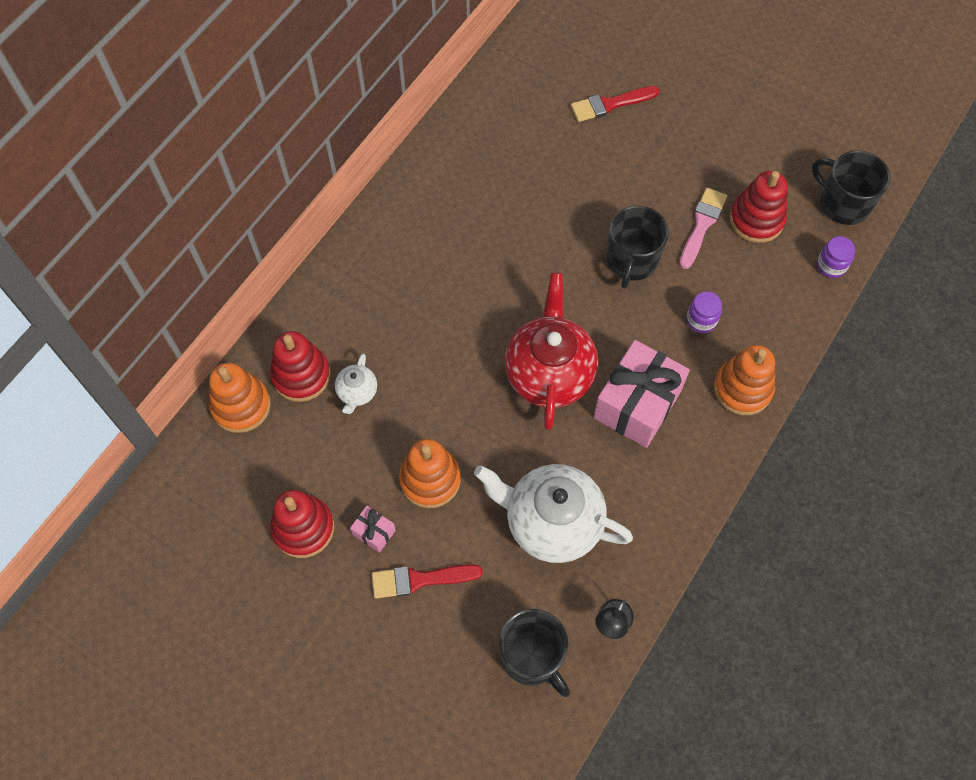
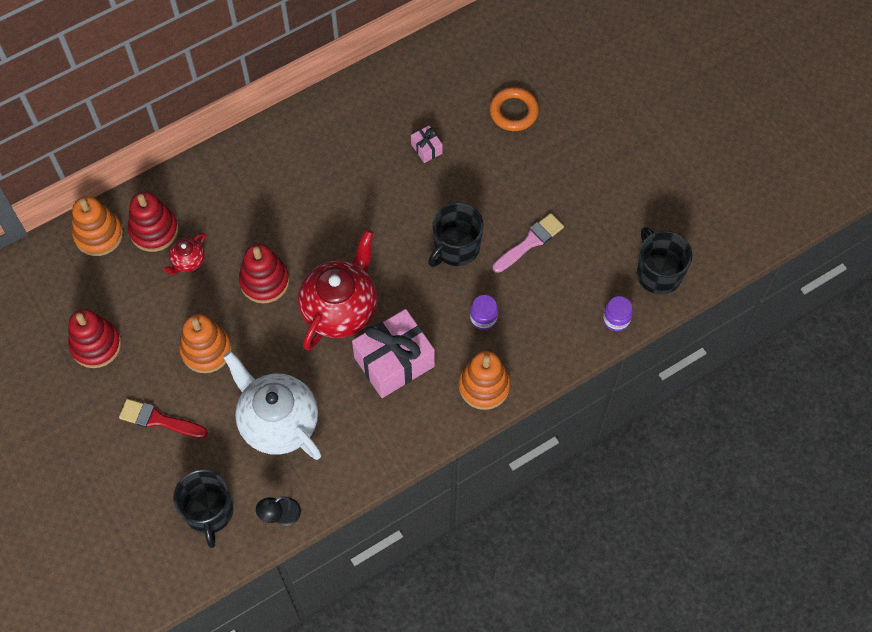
camera: 25 degrees right, 0 degrees up
(357, 392) = (188, 261): white teapot -> red teapot
(374, 532) = (144, 371): pink gift -> pink gift (426, 149)
(610, 104) = (513, 112): red brush -> orange ring
(756, 220) = (577, 256): red stacking toy -> red stacking toy (264, 281)

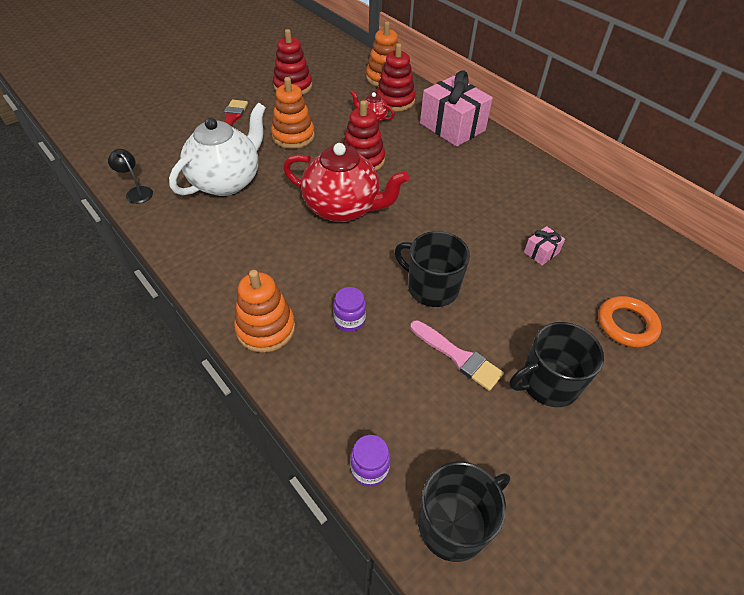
camera: 80 degrees right, 15 degrees down
(209, 512) = (147, 152): black mug -> black mug (548, 383)
(394, 362) = (290, 251): pink gift -> pink gift (452, 127)

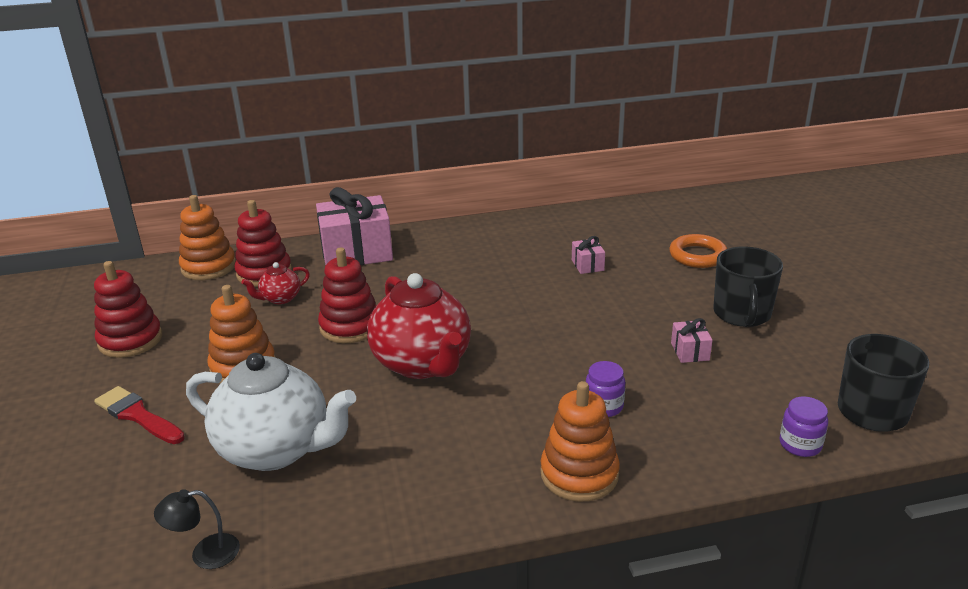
camera: 60 degrees left, 20 degrees down
(227, 181) = (276, 449): white teapot -> white teapot turned 135 degrees clockwise
(343, 208) = (423, 363): red teapot -> red teapot turned 105 degrees clockwise
(431, 288) = (591, 340): black mug -> none
(458, 357) = (690, 351): pink brush -> pink gift

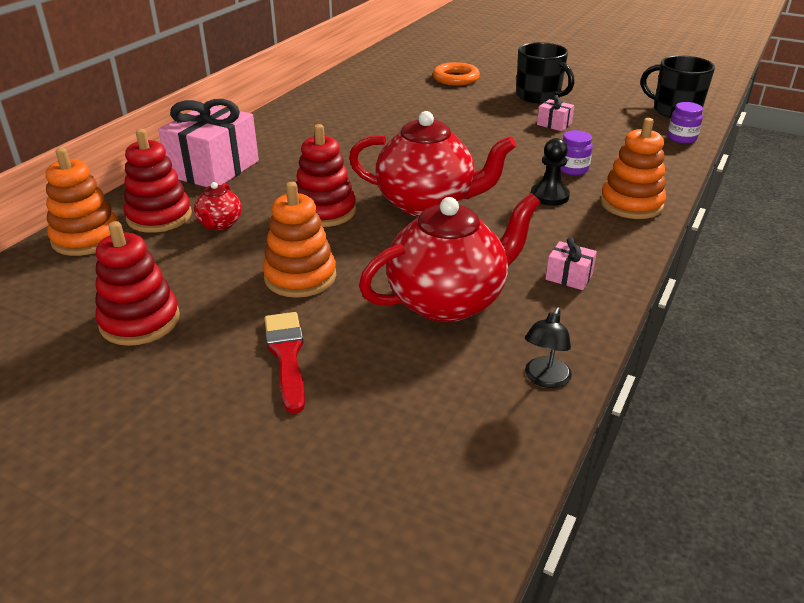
camera: 50 degrees left, 5 degrees up
(137, 415) = (286, 355): red brush -> red brush turned 90 degrees clockwise
(276, 449) = (448, 301): white teapot -> red teapot
(526, 418) = (549, 196): none -> black pawn
(587, 265) = (404, 108): pink gift -> pink gift (569, 277)

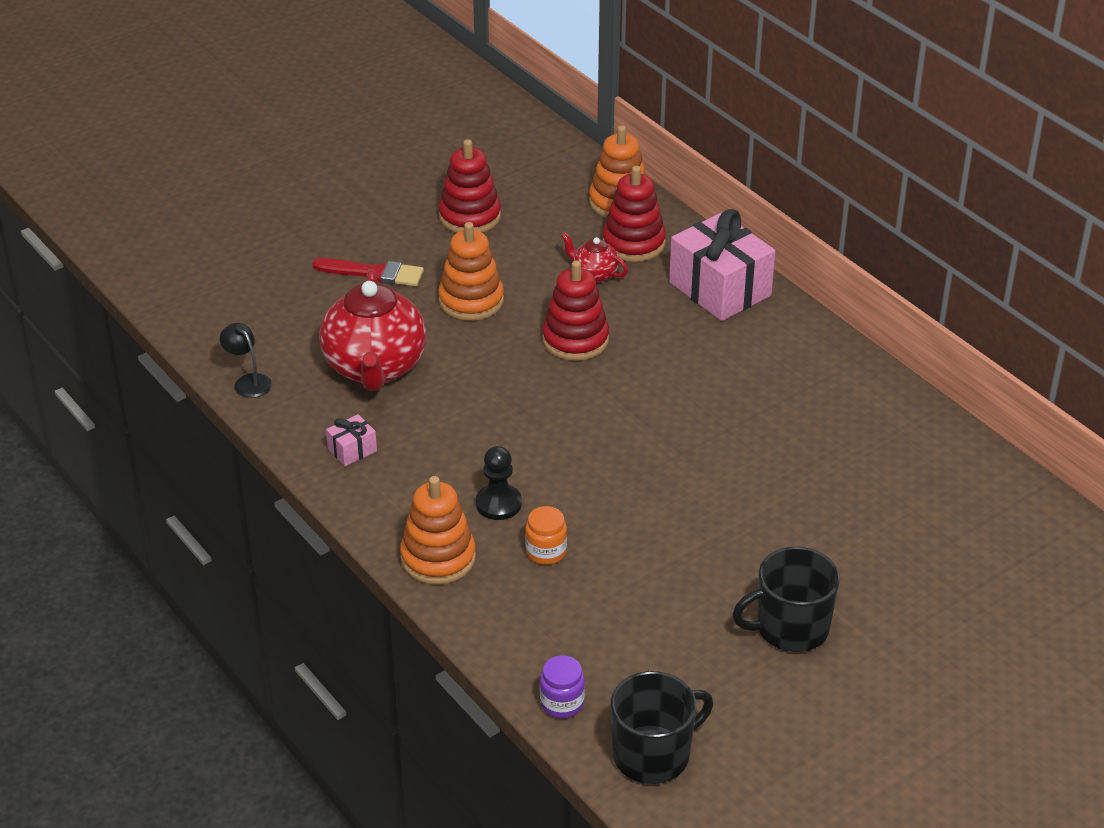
camera: 115 degrees right, 5 degrees up
(427, 204) = (543, 410): red teapot -> none
(456, 78) = (911, 567): orange ring -> none
(554, 124) = (682, 597): pink gift -> none
(572, 169) = (546, 552): purple jar -> orange jar

